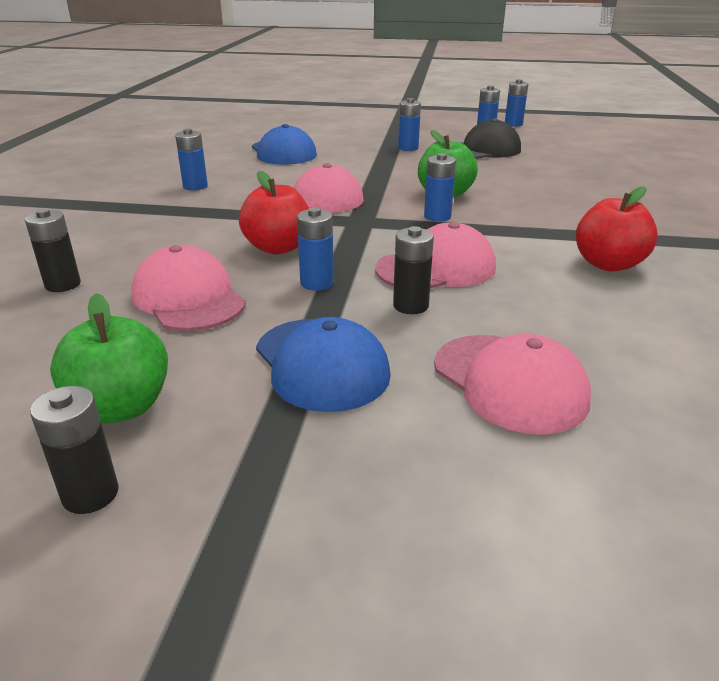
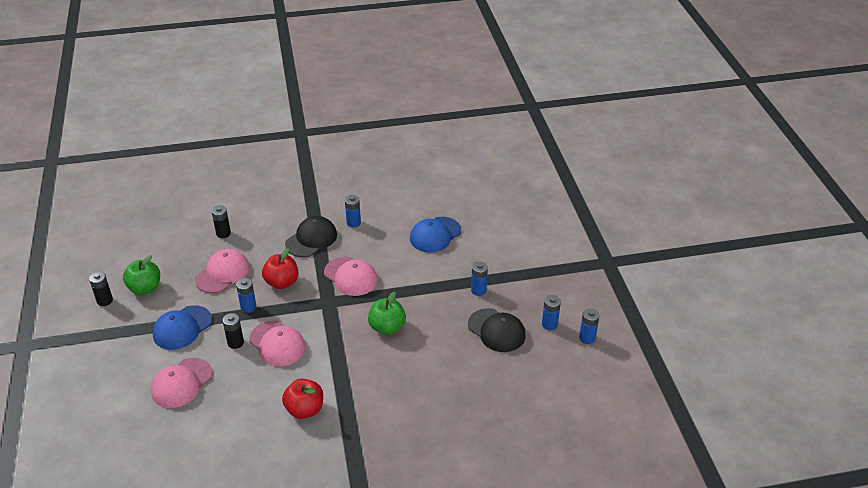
camera: 70 degrees right, 10 degrees up
(194, 215) = (311, 239): none -> black cap
(437, 217) = (347, 331): blue battery -> none

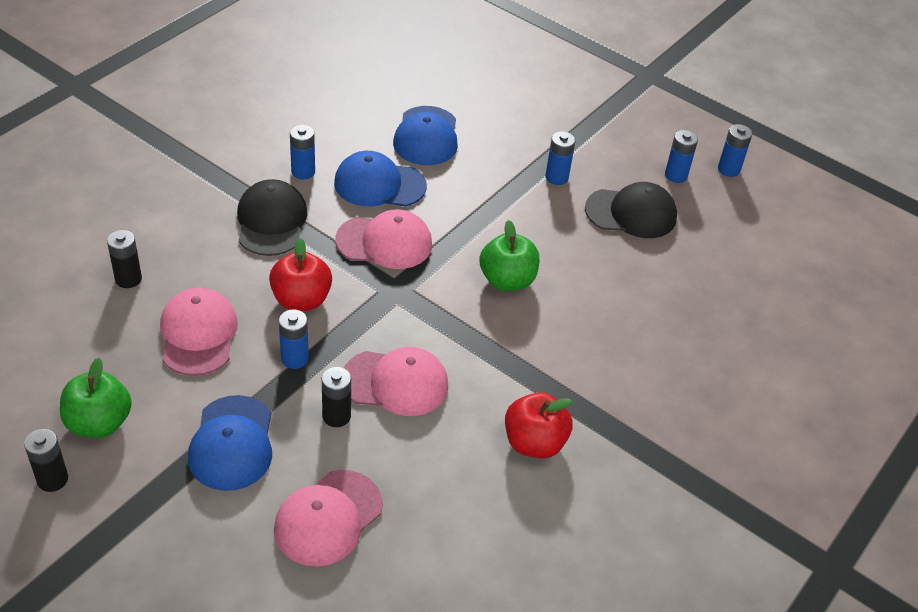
camera: 45 degrees left, 5 degrees up
(181, 383) = (328, 518): pink cap -> pink cap turned 45 degrees clockwise
(382, 247) = (379, 184): none -> blue cap

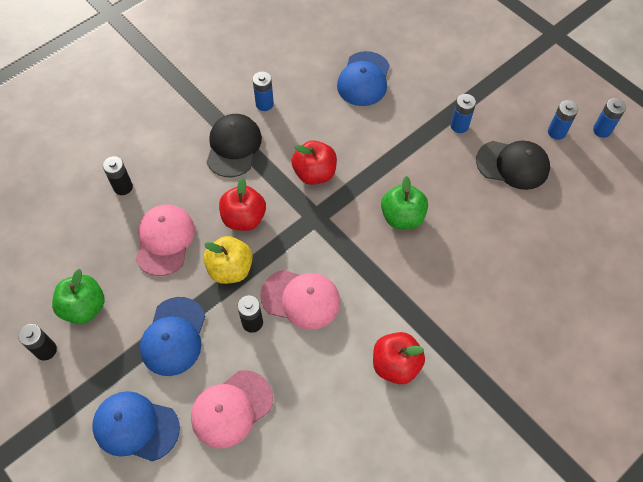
camera: 15 degrees right, 15 degrees up
(294, 358) = (230, 269): blue battery -> yellow apple
(379, 184) = (320, 120): blue cap -> blue cap (136, 426)
(384, 242) = (314, 173): pink cap -> red apple

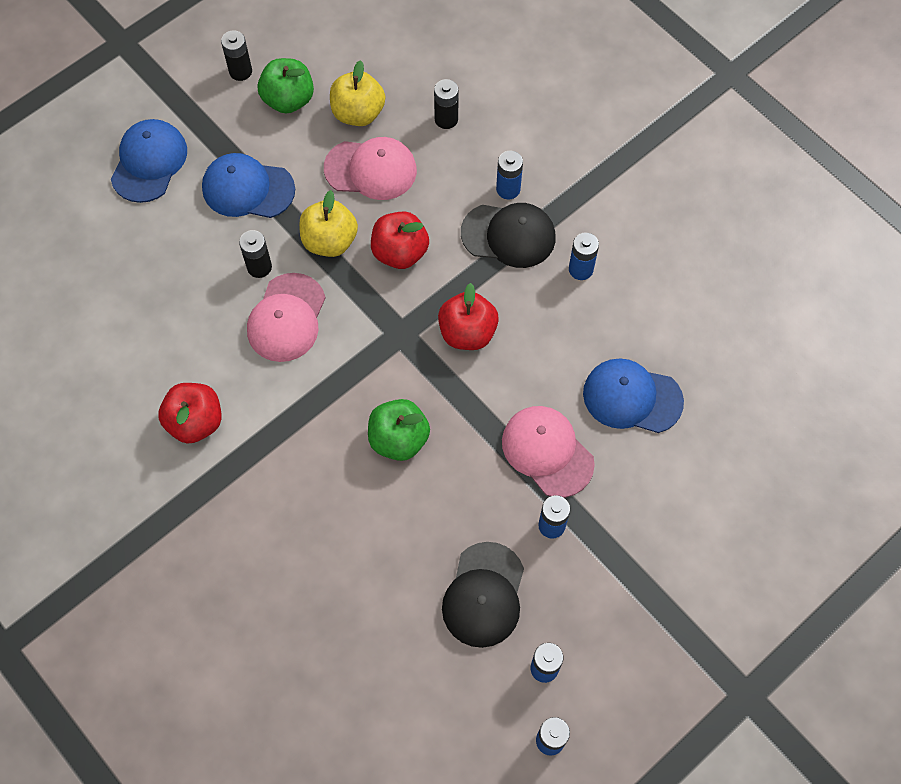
camera: 90 degrees right, 5 degrees up
(107, 251) = (358, 113): none -> yellow apple
(193, 146) = (508, 189): none -> blue battery
(231, 409) = (159, 250): pink cap -> pink cap (547, 452)

